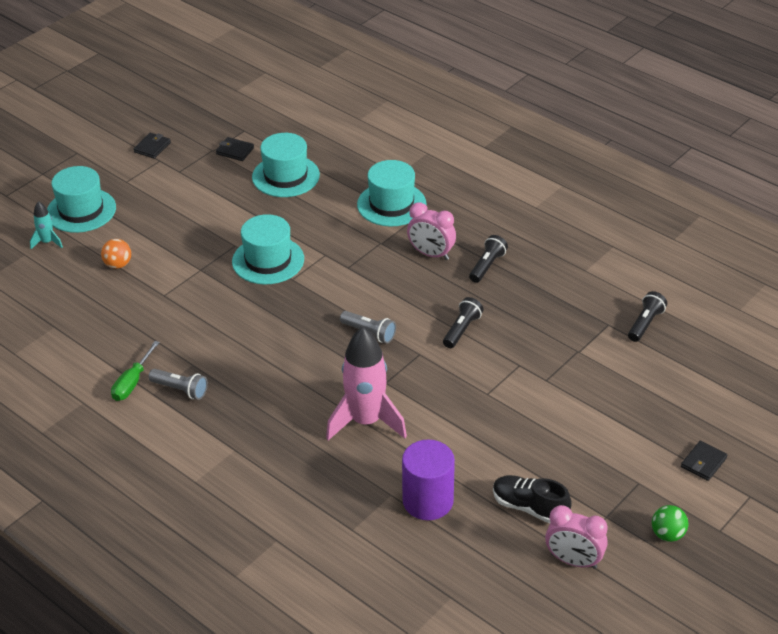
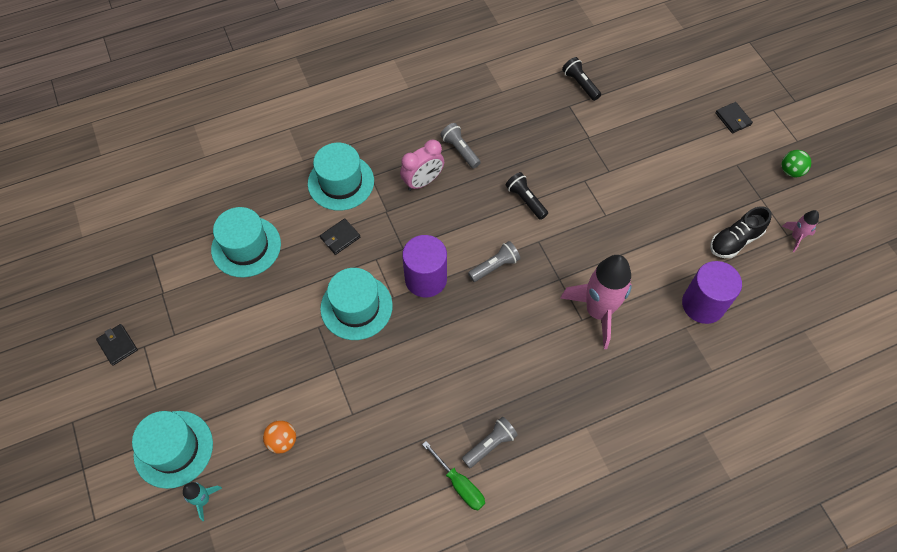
camera: 65 degrees left, 20 degrees up
(235, 151) = (178, 274): black wallet -> black wallet (340, 237)
(325, 292) = (426, 279): none -> purple cylinder
(487, 266) = (460, 150): black flashlight -> grey flashlight
(573, 561) = (796, 237): pink clock -> pink rocket

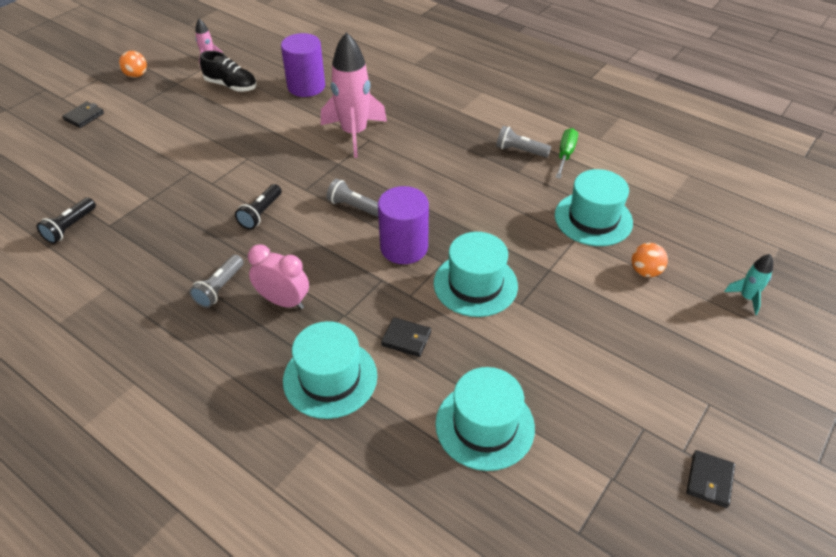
camera: 120 degrees left, 15 degrees down
(173, 449) = (738, 348): turquoise hat -> turquoise hat (593, 219)
(791, 171) = (136, 75): green ball -> orange ball

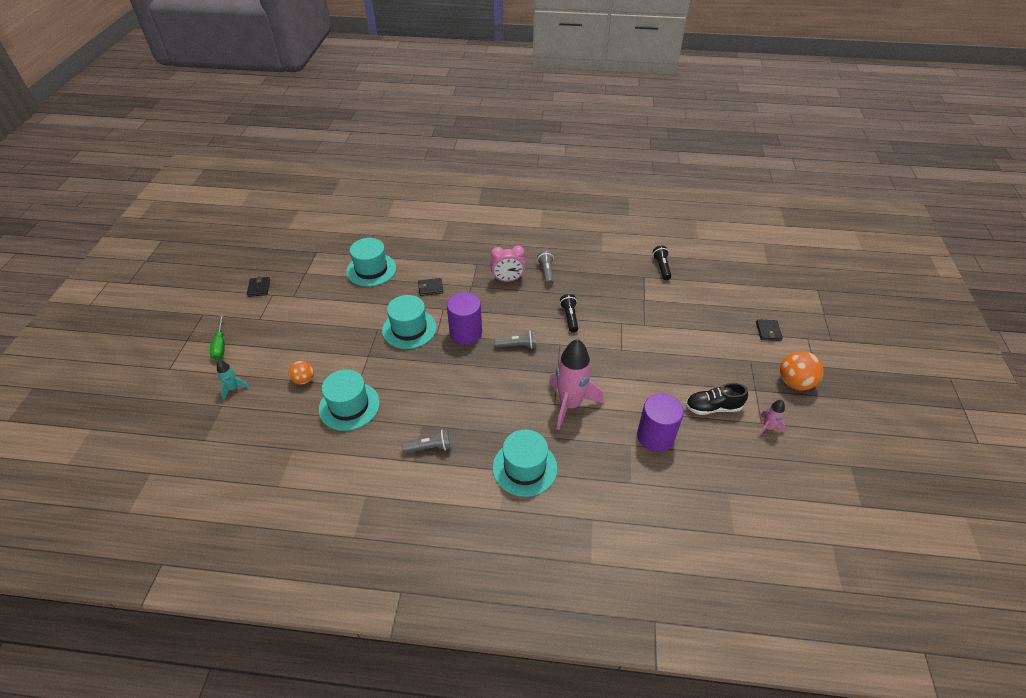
camera: 150 degrees right, 0 degrees up
(136, 75) = (794, 383): orange ball -> orange ball, size x1.62
(330, 378) = (455, 260): turquoise hat -> turquoise hat (524, 468)
(565, 154) = (390, 461): green screwdriver -> green screwdriver (220, 346)

